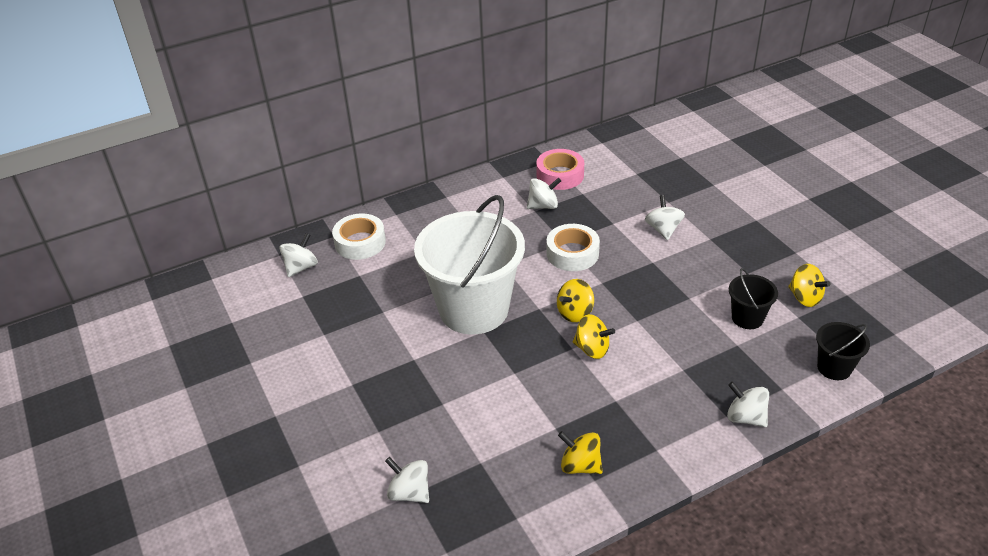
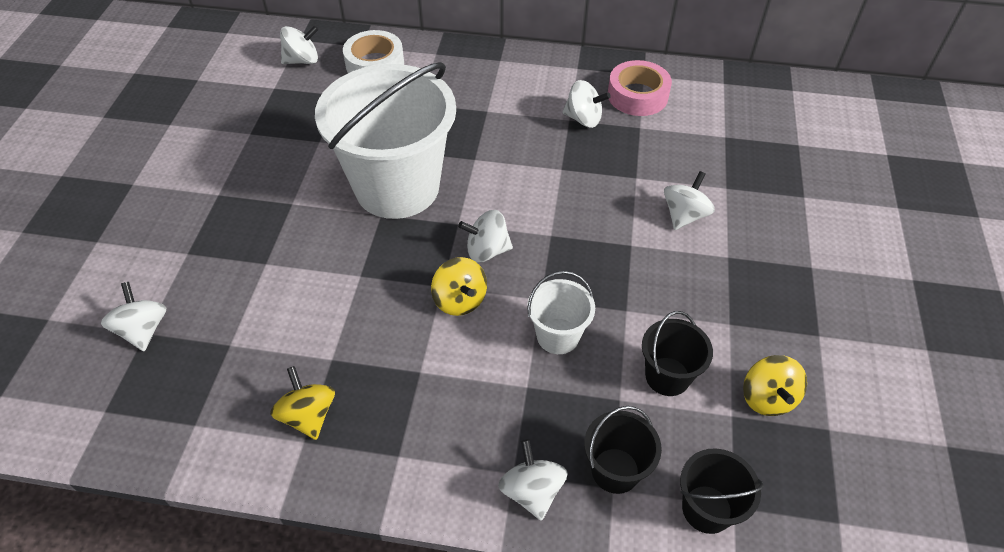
camera: 35 degrees right, 10 degrees up
(572, 253) = (556, 186): white tape -> none
(575, 313) = (487, 250): yellow spinning top -> white spinning top
(669, 333) = (558, 336): none -> white bucket
(773, 379) = (615, 470): none -> black bucket

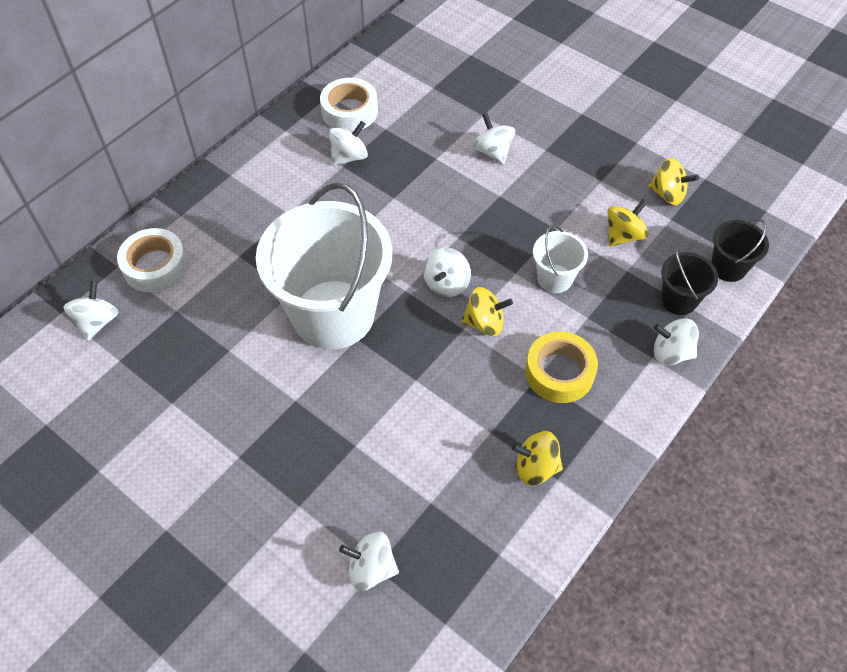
camera: 60 degrees left, 5 degrees up
(437, 389) = (559, 372): none -> yellow tape
(637, 95) = (349, 111): pink tape -> white tape
(667, 376) = (623, 235): black bucket -> yellow spinning top

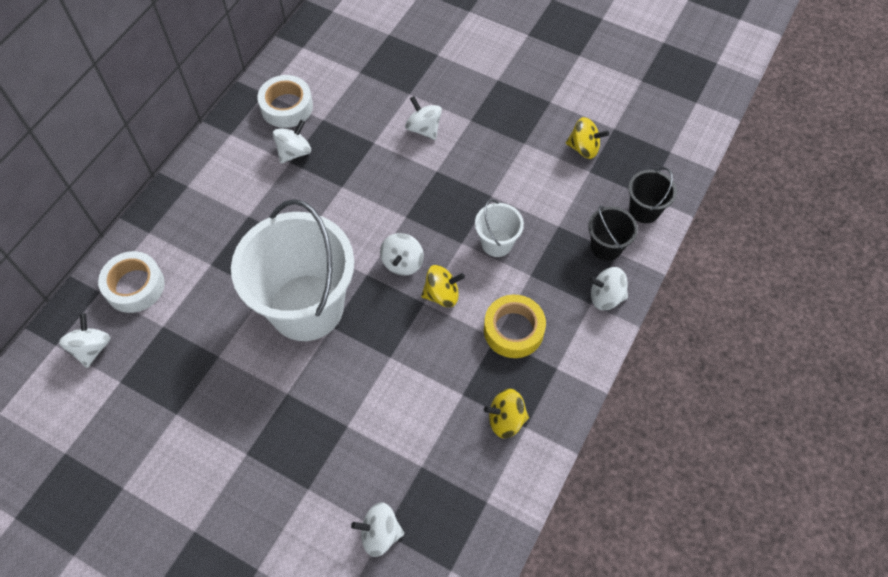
camera: 10 degrees left, 5 degrees up
(623, 235) = (550, 193): yellow spinning top -> none

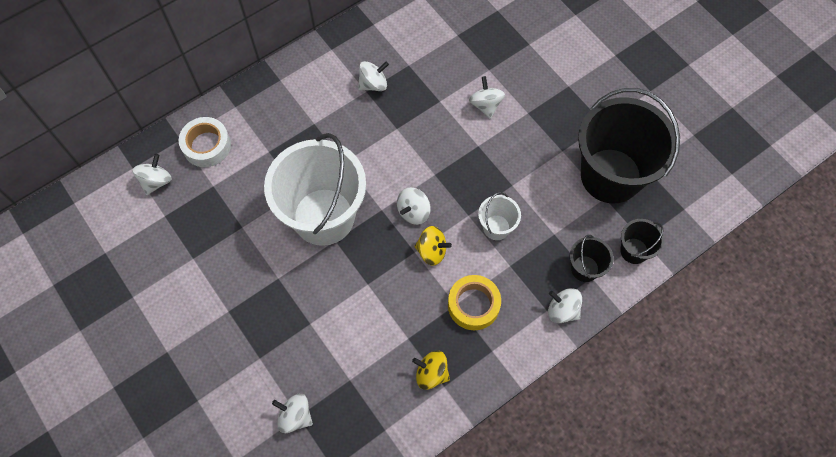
camera: 25 degrees right, 5 degrees up
(286, 106) = (385, 43): white tape -> none
(584, 148) = (610, 175): yellow spinning top -> black bucket

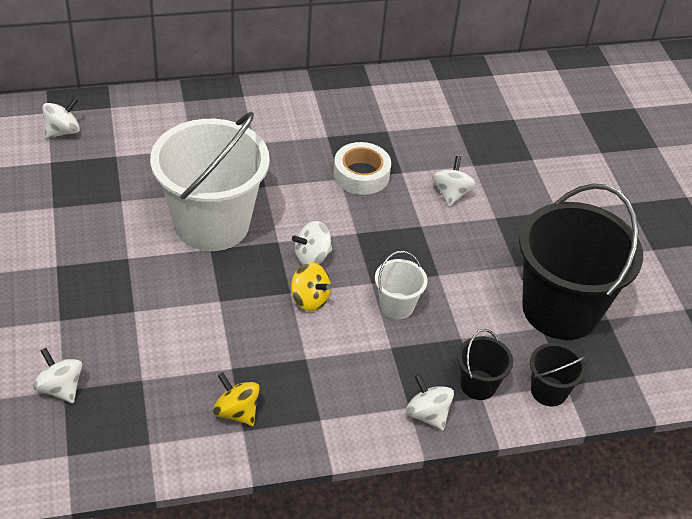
camera: 20 degrees right, 20 degrees down
(207, 145) = (133, 121): white tape -> white tape (361, 175)
(373, 84) = (339, 133): white spinning top -> none
(473, 305) = (326, 367): yellow tape -> none

